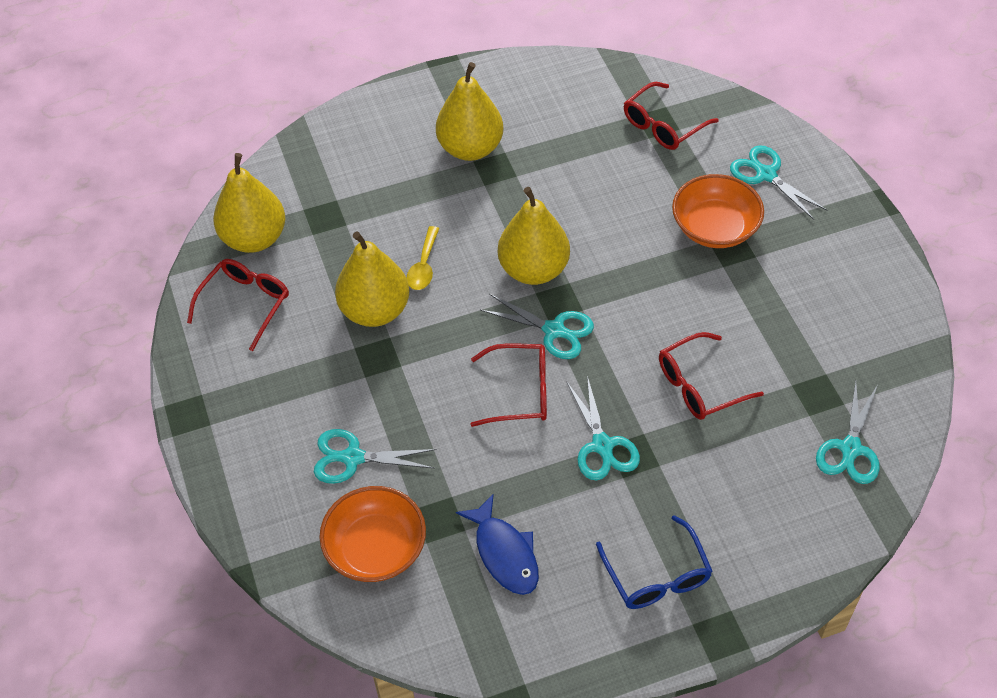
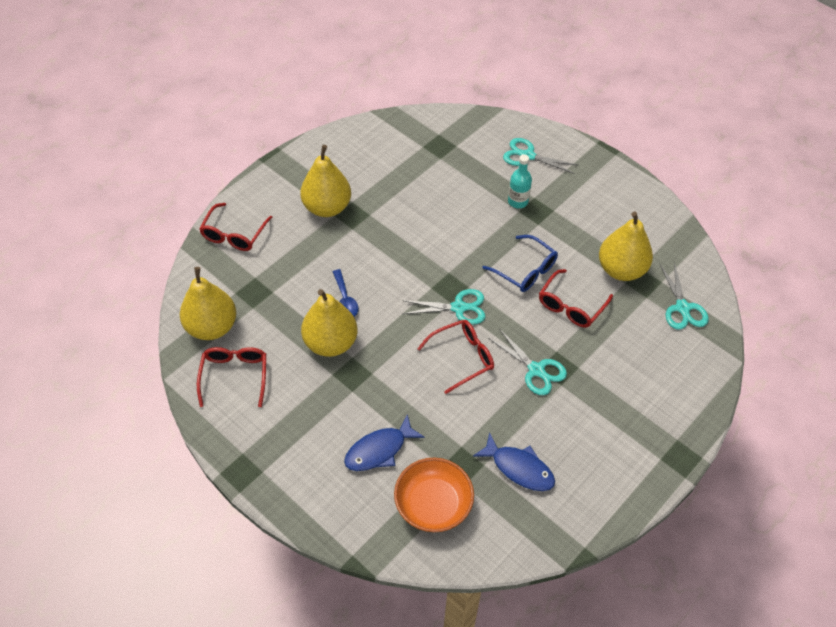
camera: 30 degrees left, 0 degrees up
(353, 458) = (379, 450): turquoise scissors -> blue fish
(424, 266) = (345, 299): yellow spoon -> blue spoon
(533, 269) = (420, 273): yellow pear -> yellow pear (621, 269)
(657, 575) = (621, 438): blue glasses -> blue glasses (525, 270)
(663, 125) = (445, 147): red glasses -> red glasses (234, 234)
(715, 228) = (518, 201): orange bowl -> turquoise bottle

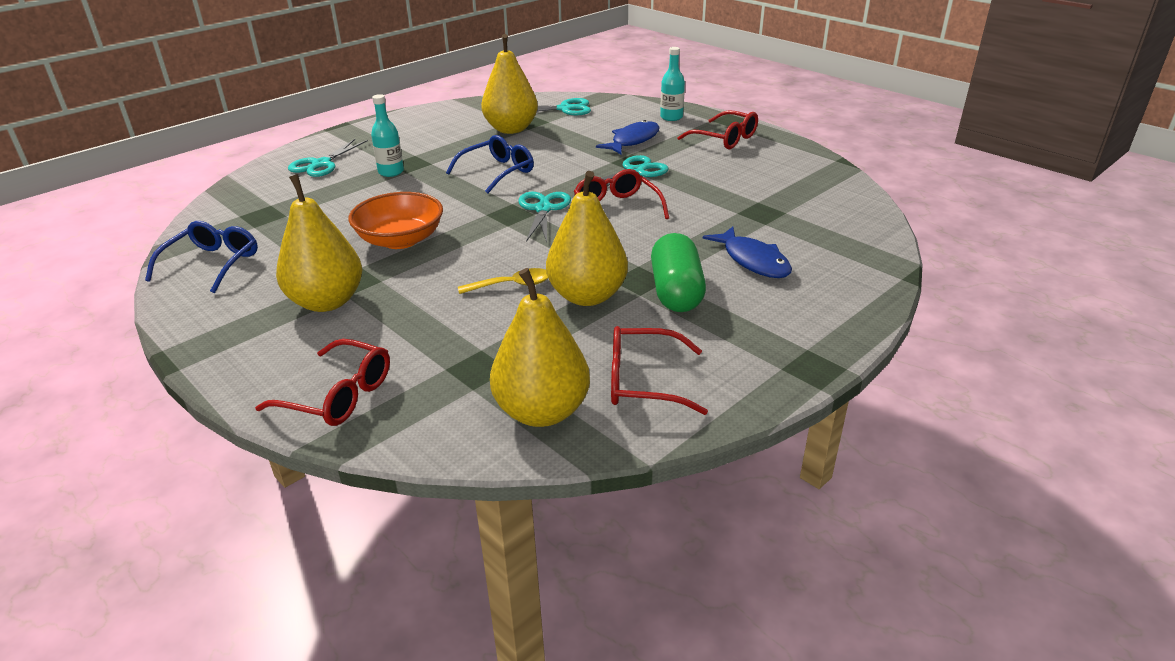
camera: 85 degrees left, 20 degrees down
(335, 396) = (676, 291): none -> green capsule
(345, 299) = (512, 285): blue spoon -> yellow spoon
(373, 141) = (212, 264): none -> blue glasses
(433, 504) = (816, 229): orange bowl -> orange bowl (400, 240)
(519, 468) = (758, 184): blue fish -> blue fish (633, 140)
(571, 306) = (553, 153): red glasses -> red glasses (725, 139)
(677, 402) = (671, 117): none -> turquoise bottle

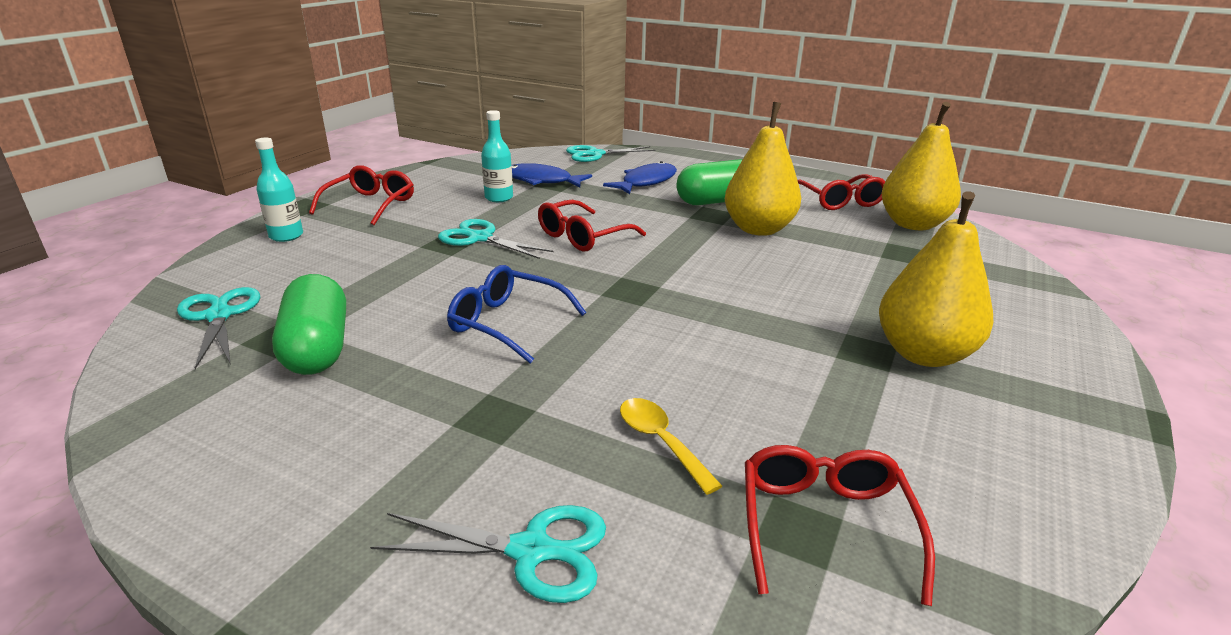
camera: 110 degrees left, 5 degrees down
(212, 264) = (981, 505): blue glasses -> none
(338, 395) = (1019, 299): red glasses -> red glasses (824, 525)
(391, 172) = (540, 427): turquoise bottle -> turquoise bottle (499, 198)
(400, 240) = (751, 347): orange bowl -> none
(511, 129) = (318, 348): yellow pear -> green capsule
(512, 285) = (776, 261): yellow spoon -> yellow spoon (660, 441)
(543, 209) = (607, 273): turquoise scissors -> turquoise scissors (595, 154)
(633, 140) = (375, 249): blue fish -> blue fish (541, 181)

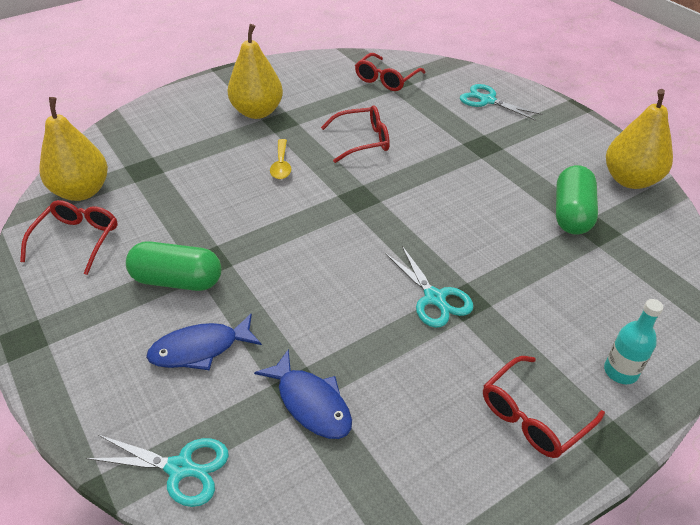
camera: 150 degrees left, 15 degrees up
(219, 316) = (645, 265): turquoise scissors -> none
(499, 198) = (383, 375): turquoise bottle -> none
(507, 323) = (453, 196): blue glasses -> none
(582, 237) = (346, 268): red glasses -> red glasses (363, 141)
(660, 441) = (418, 116): yellow spoon -> yellow spoon (281, 165)
(758, 229) = (200, 227): yellow pear -> yellow pear (630, 180)

